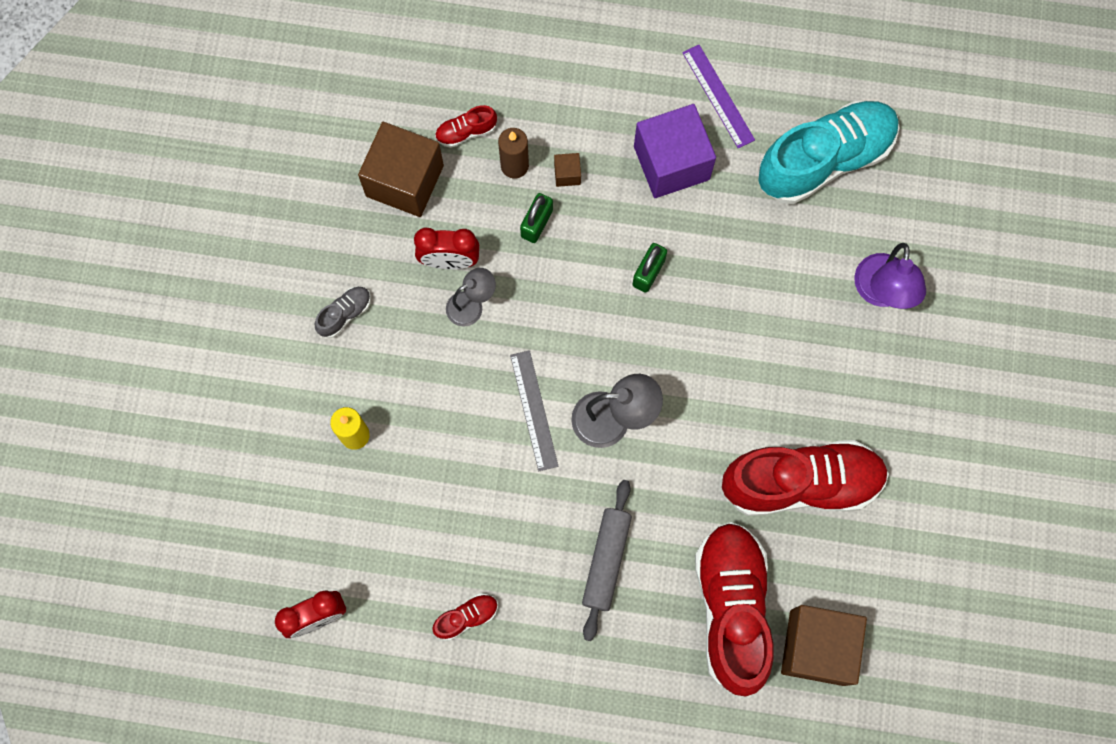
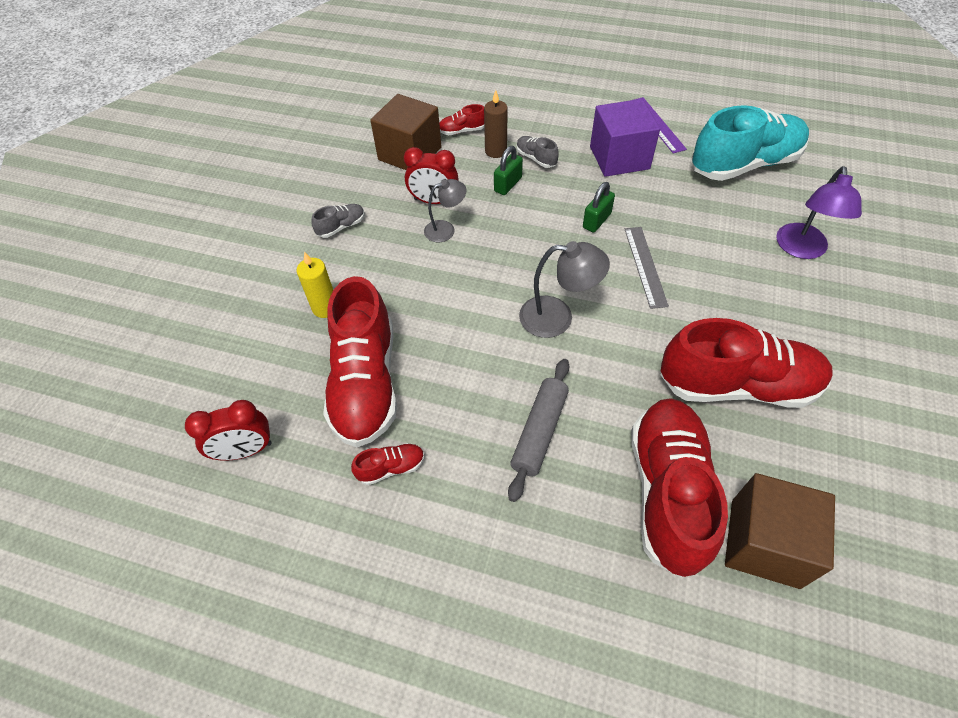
camera: 10 degrees right, 20 degrees down
(421, 525) = (366, 383): none -> red shoe
(534, 410) = (486, 304): grey ruler -> grey ruler (645, 266)
(567, 174) = (536, 158): brown cube -> grey shoe

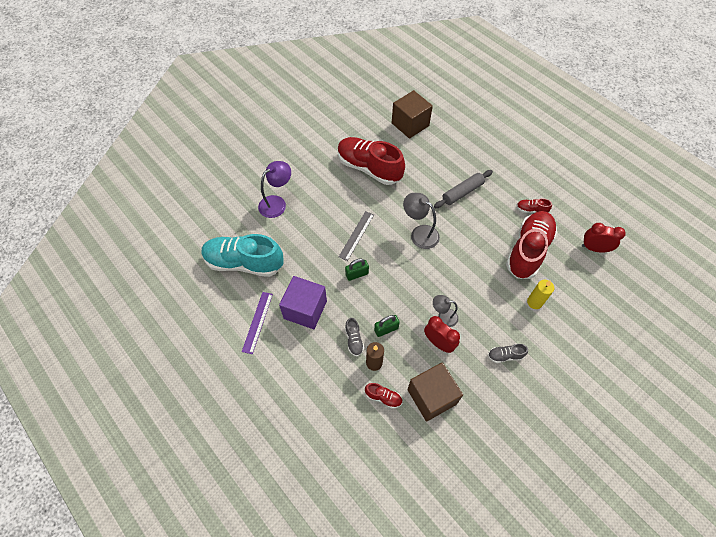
camera: 150 degrees left, 5 degrees up
(668, 492) = (429, 151): red shoe -> none

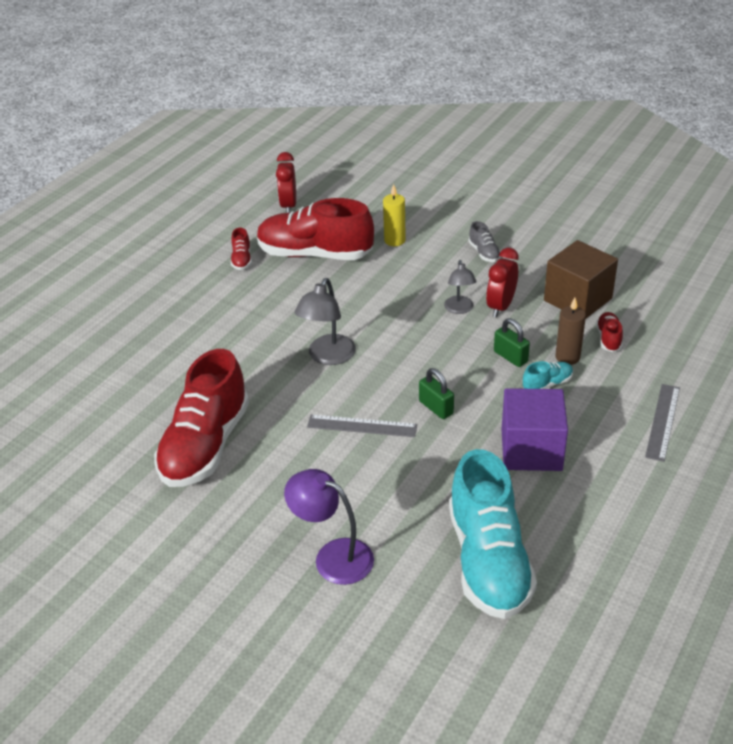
camera: 105 degrees left, 20 degrees down
(257, 322) = (588, 501): purple ruler -> none
(296, 392) = (663, 421): none -> grey ruler
(354, 340) = (547, 384): grey shoe -> turquoise shoe
(410, 124) = (81, 415): brown cube -> none
(462, 192) = (229, 327): grey rolling pin -> none

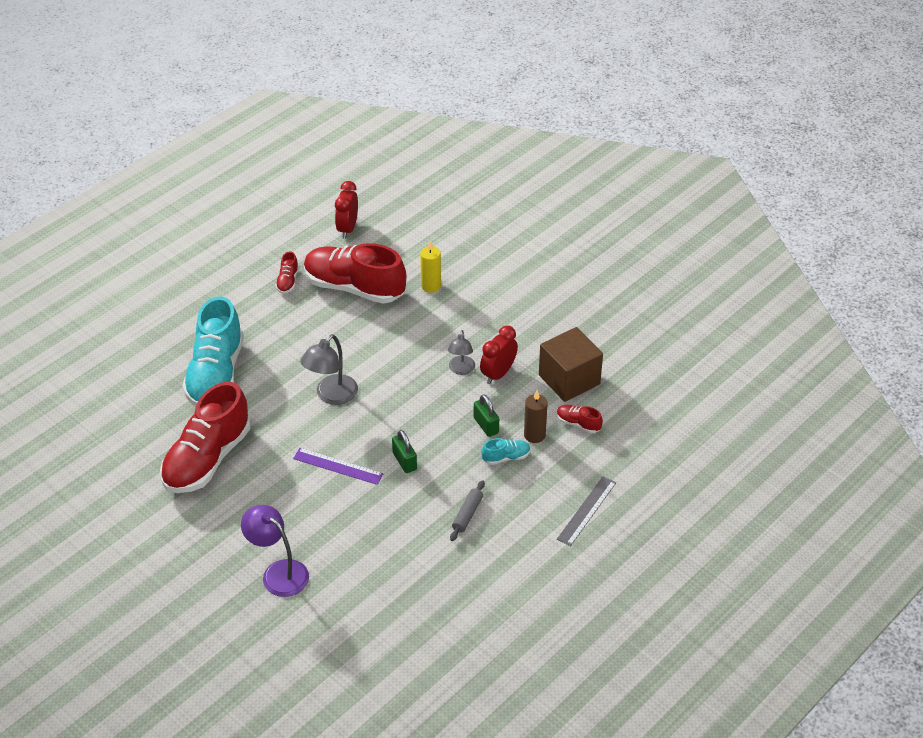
camera: 10 degrees right, 5 degrees up
(362, 426) = (338, 466): grey ruler -> purple ruler
(484, 253) = (506, 314): grey shoe -> none
(488, 560) = (395, 599): turquoise shoe -> turquoise shoe (216, 374)
(531, 450) = (467, 514): purple cube -> grey rolling pin
(608, 338) = (578, 424): red shoe -> red shoe turned 75 degrees counterclockwise

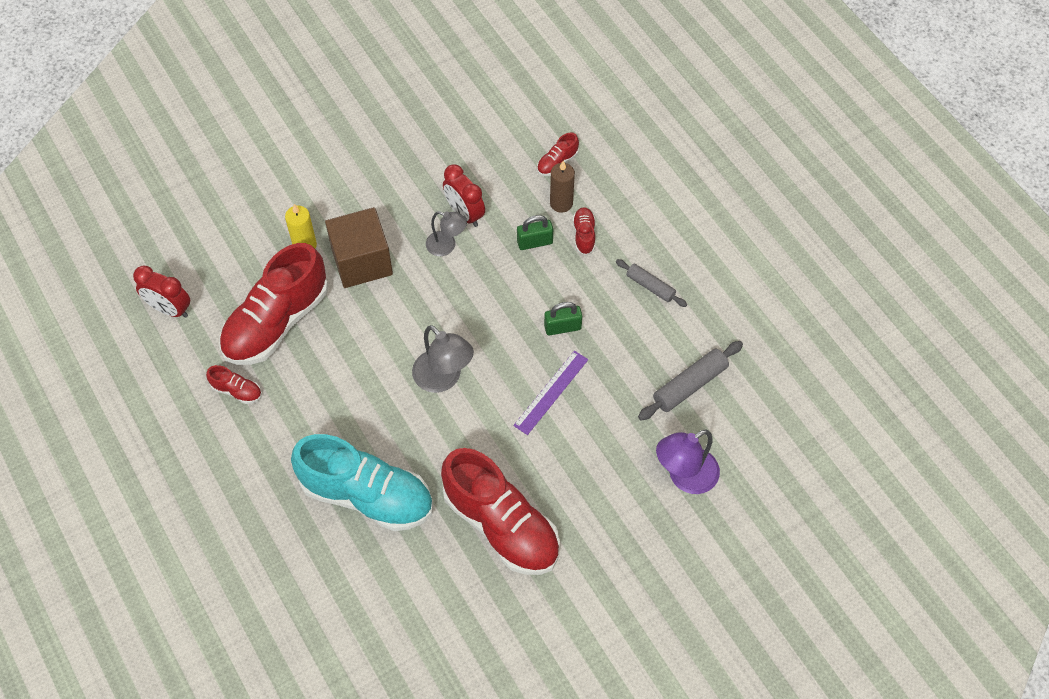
camera: 75 degrees left, 15 degrees up
(372, 561) = (690, 385): none -> grey rolling pin
(506, 457) = (584, 235): turquoise shoe -> red shoe
(569, 379) = (494, 154): brown cube -> brown cube (362, 261)
(587, 510) = (671, 185): grey ruler -> none

